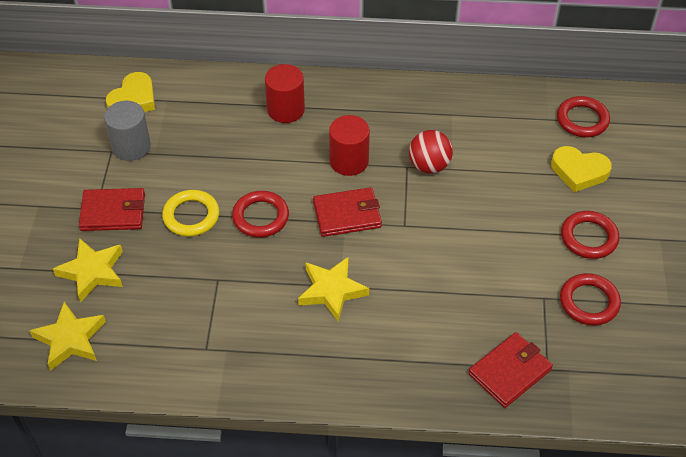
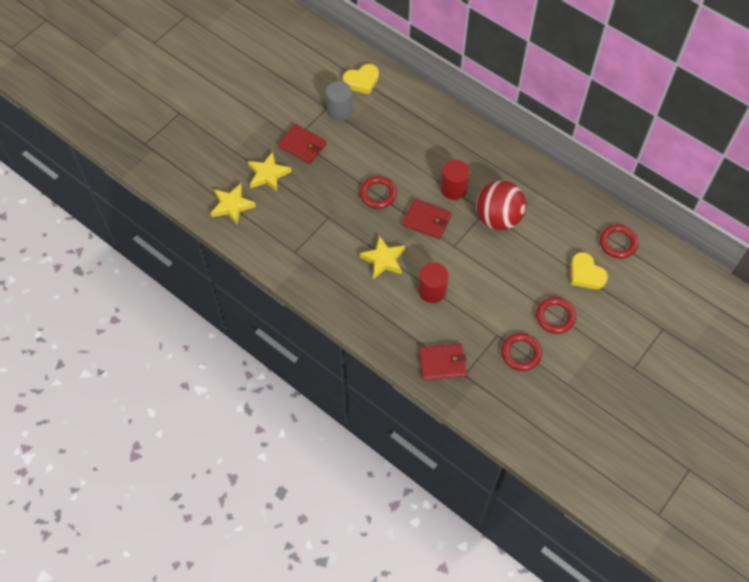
camera: 35 degrees right, 10 degrees up
(191, 216) = (341, 172): yellow ring -> none
(286, 110) = (442, 135): red cylinder -> red cylinder (432, 291)
(429, 166) = (498, 218): red ball -> red ball, size x1.64

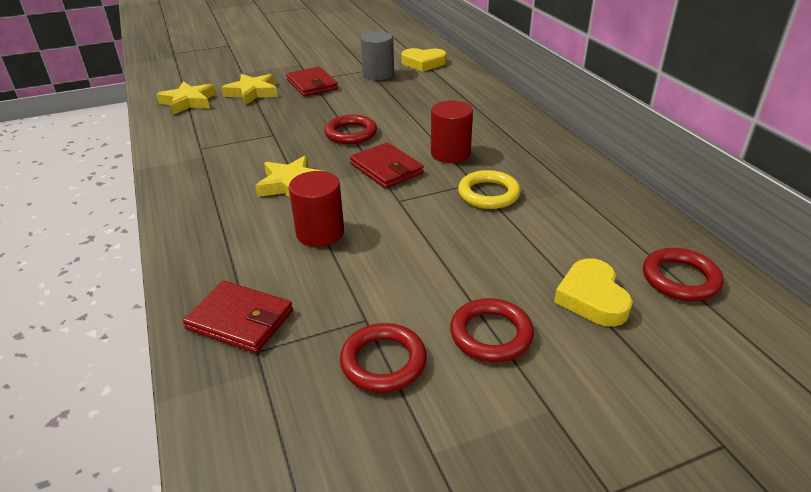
camera: 30 degrees right, 25 degrees down
(498, 218) = (488, 194): red ball -> yellow ring

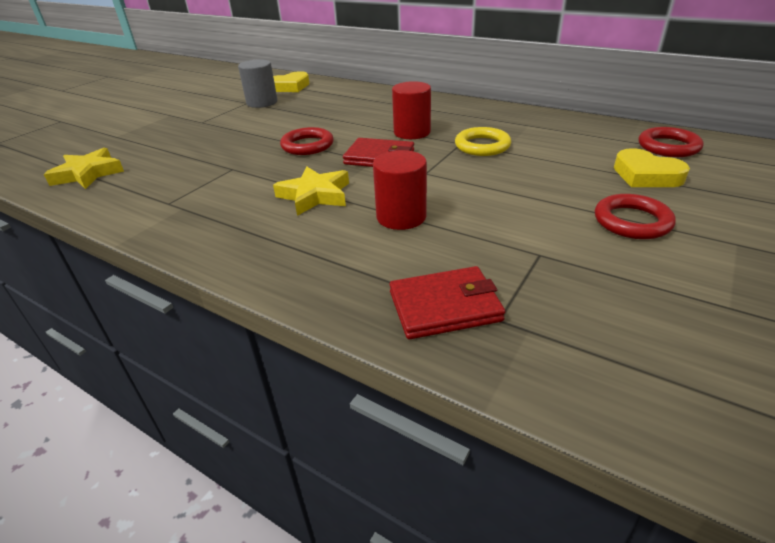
camera: 35 degrees left, 0 degrees up
(252, 93) = (155, 147): yellow star -> none
(312, 85) = (209, 125): red wallet -> none
(383, 362) = (601, 273): red ring -> none

